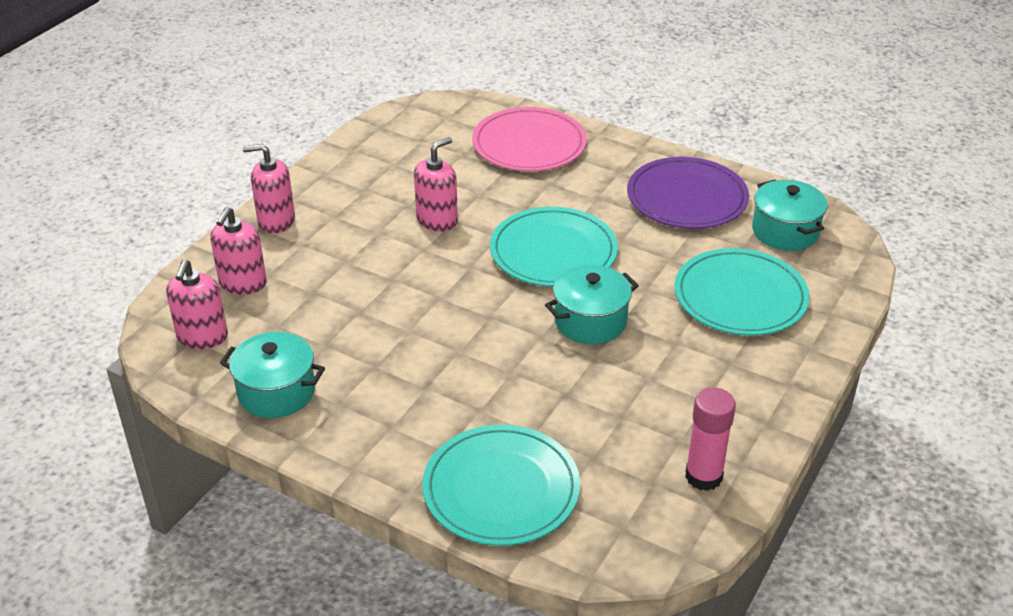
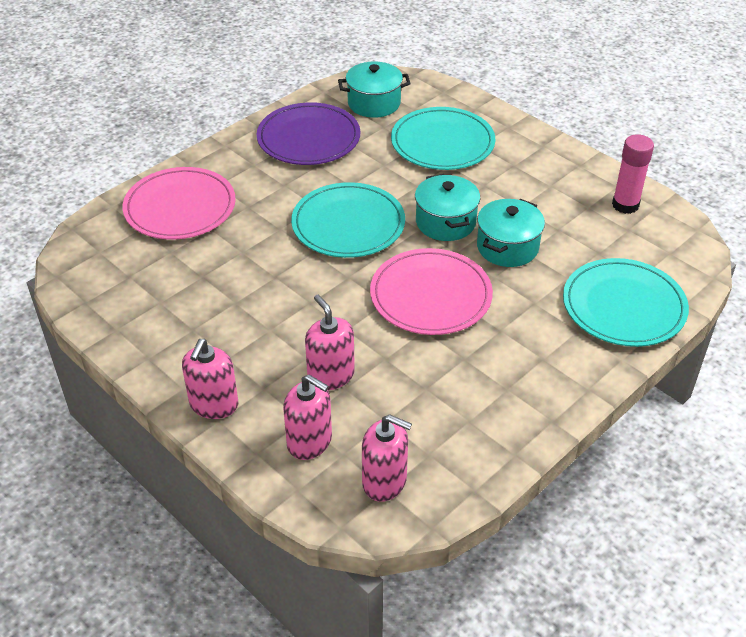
camera: 75 degrees left, 5 degrees up
(276, 392) = (481, 430): turquoise pot -> turquoise pot (507, 247)
(437, 220) = (269, 287): pink soap dispenser -> pink soap dispenser (331, 375)
(463, 328) = (430, 295): none -> pink plate

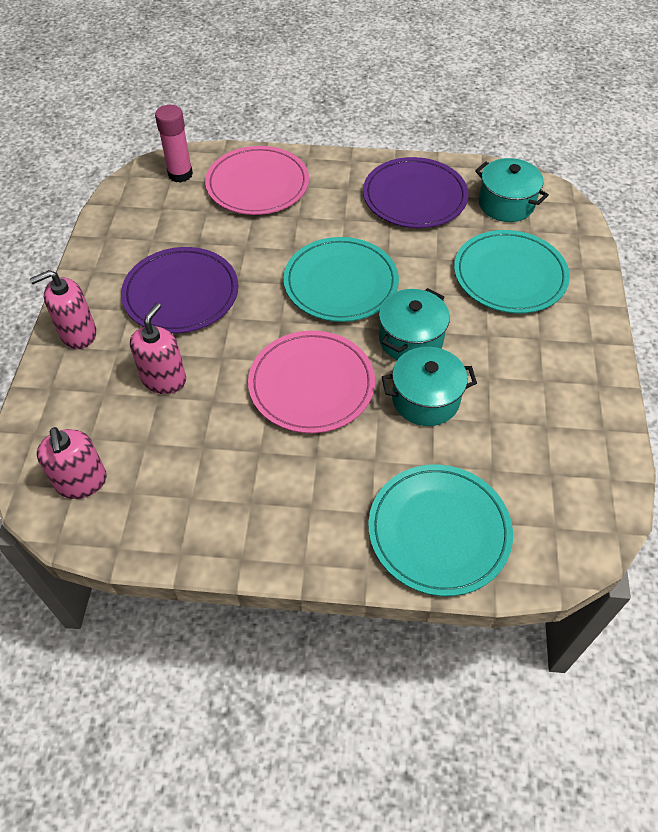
camera: 50 degrees right, 10 degrees up
(247, 317) = (181, 293): none -> purple plate
(309, 441) = (86, 410): pink soap dispenser -> none
(625, 205) = (583, 452): pink glue stick -> pink glue stick (180, 174)

